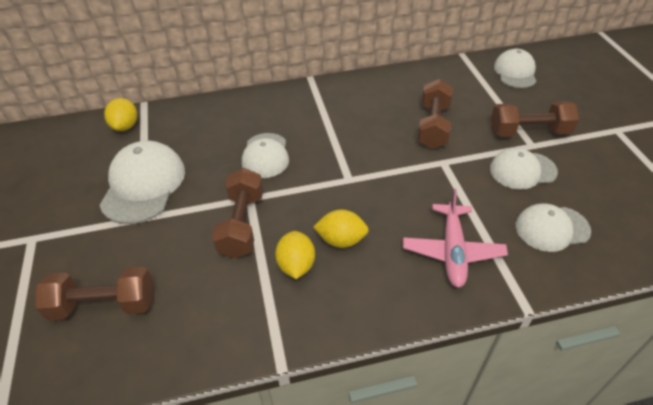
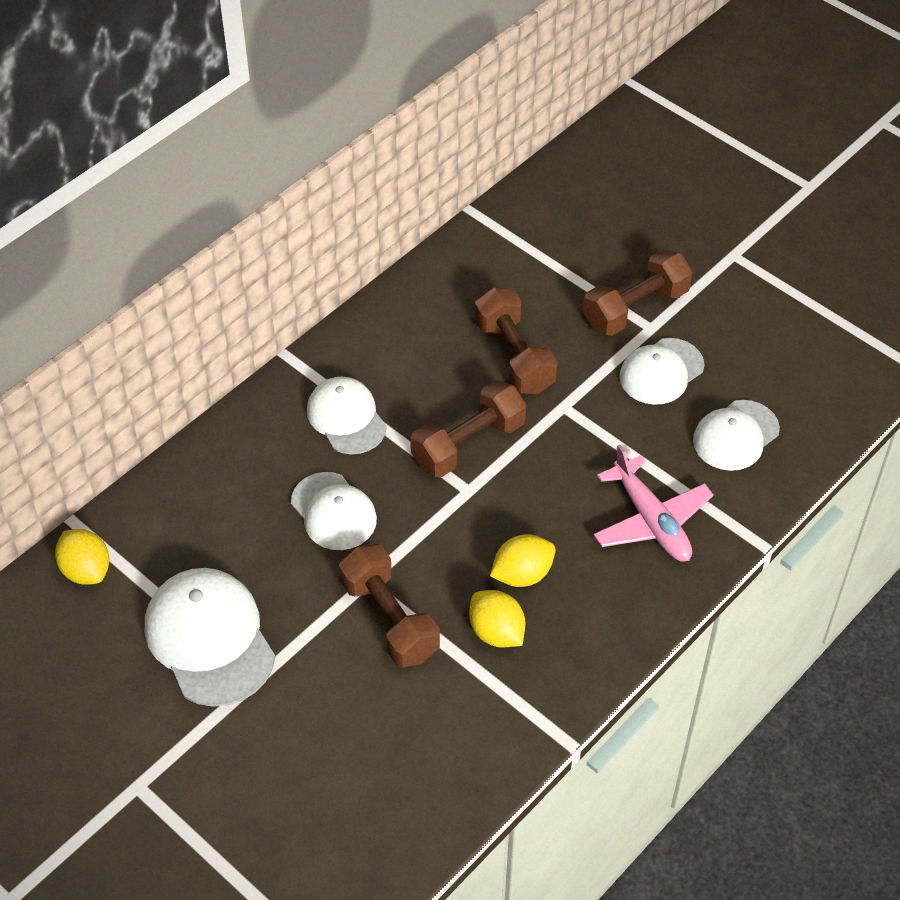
camera: 35 degrees left, 5 degrees up
(104, 305) = (320, 800): brown dumbbell -> brown dumbbell (468, 444)
(515, 72) = (560, 211): white cap -> white cap (346, 418)

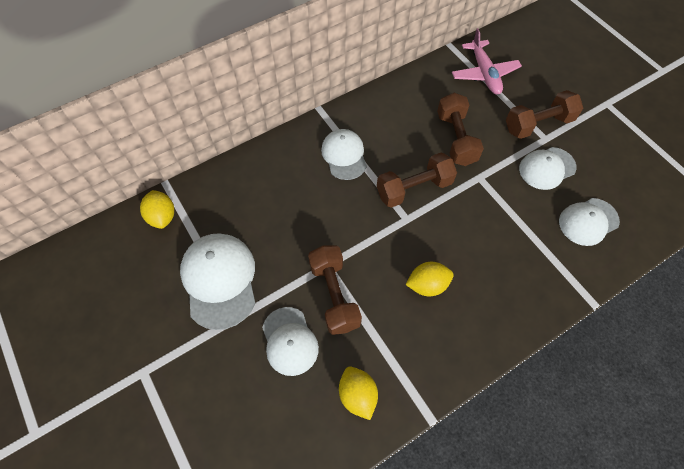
camera: 15 degrees right, 10 degrees up
(333, 512) = (319, 214): white cap -> white cap (289, 341)
(496, 632) = (401, 322): yellow lemon -> yellow lemon (357, 395)
(651, 521) = (520, 268): pink plane -> pink plane (484, 73)

